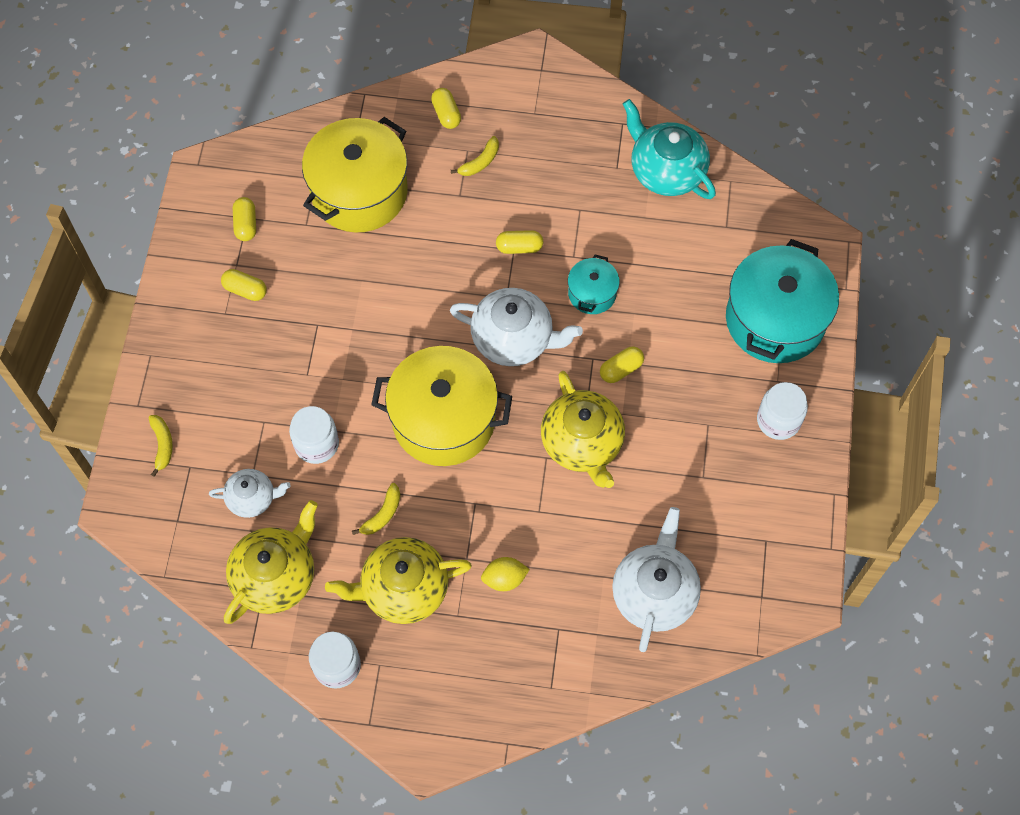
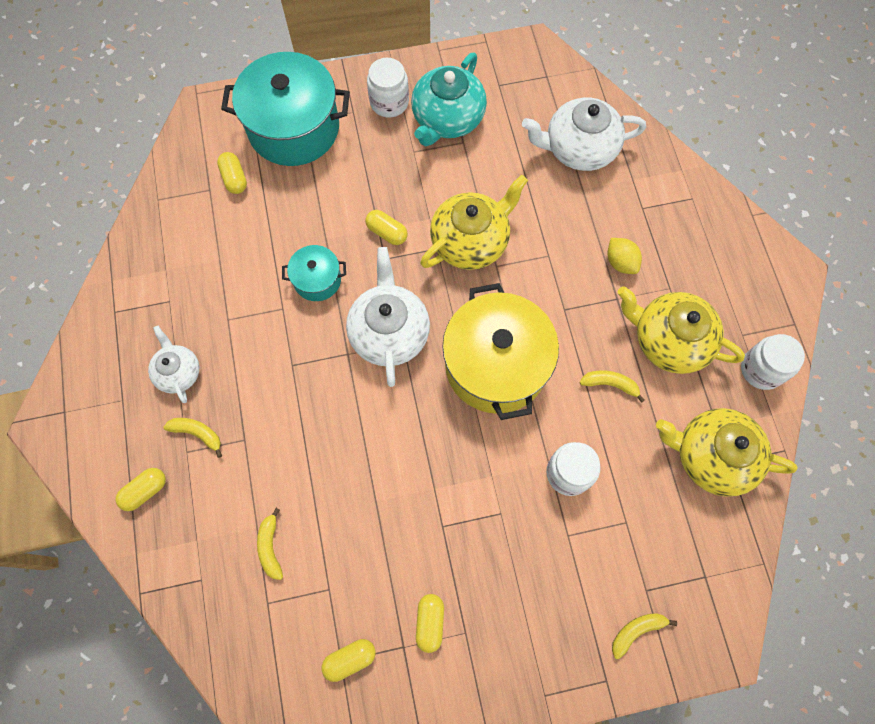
camera: 110 degrees left, 5 degrees up
(252, 498) = (649, 512): white teapot -> white teapot (178, 372)
(359, 192) = (270, 547): yellow pot -> yellow banana
(403, 589) = (669, 340): yellow teapot -> yellow teapot turned 150 degrees clockwise
(519, 247) = (288, 361): yellow capsule -> yellow capsule (234, 178)
(666, 171) = (161, 256): turquoise teapot -> turquoise teapot (447, 119)

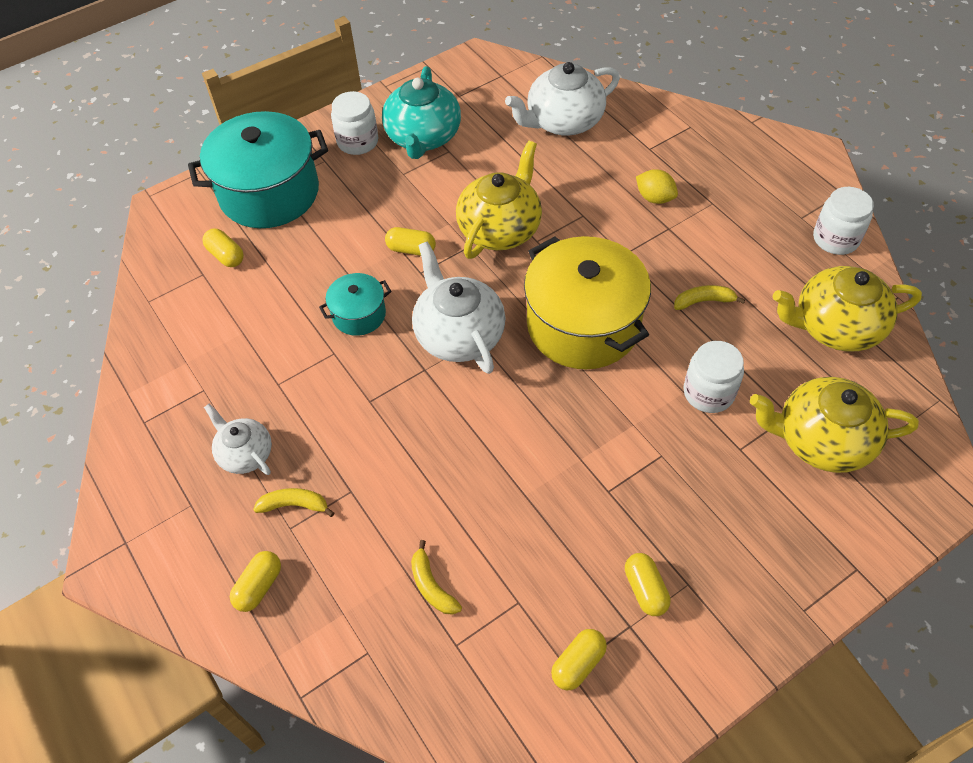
camera: 20 degrees left, 15 degrees down
(636, 631) = (858, 509): yellow banana -> none
(669, 340) = (737, 245): yellow teapot -> yellow teapot (821, 440)

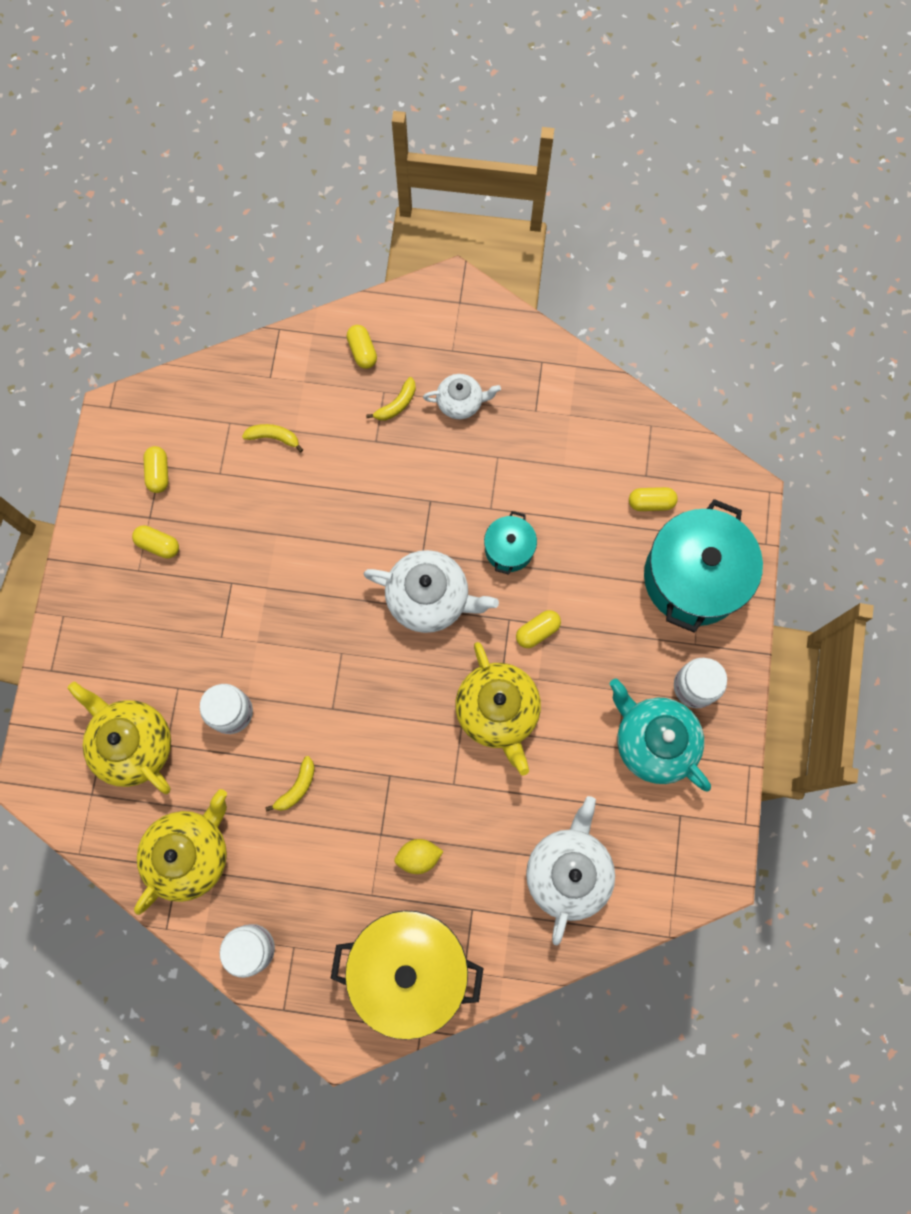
camera: 130 degrees right, 20 degrees up
(583, 325) = (358, 686): yellow pot -> yellow pot (409, 967)
(821, 440) = (133, 744): yellow teapot -> yellow teapot turned 90 degrees counterclockwise

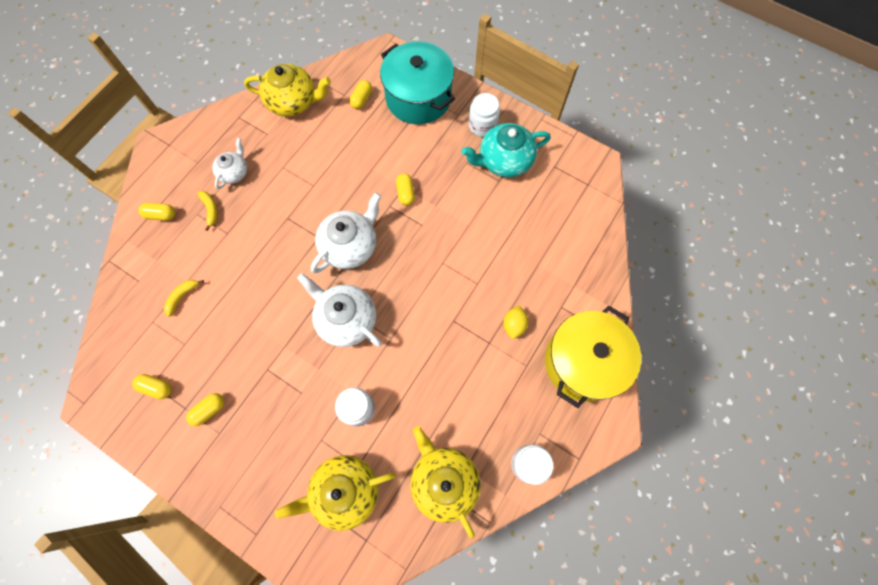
camera: 65 degrees left, 5 degrees down
(297, 787) = (432, 385): yellow banana -> none
(498, 711) = (444, 237): yellow teapot -> yellow teapot (293, 102)
(509, 549) = (345, 186): turquoise pot -> none
(568, 871) = (561, 241): white teapot -> white teapot (346, 319)

